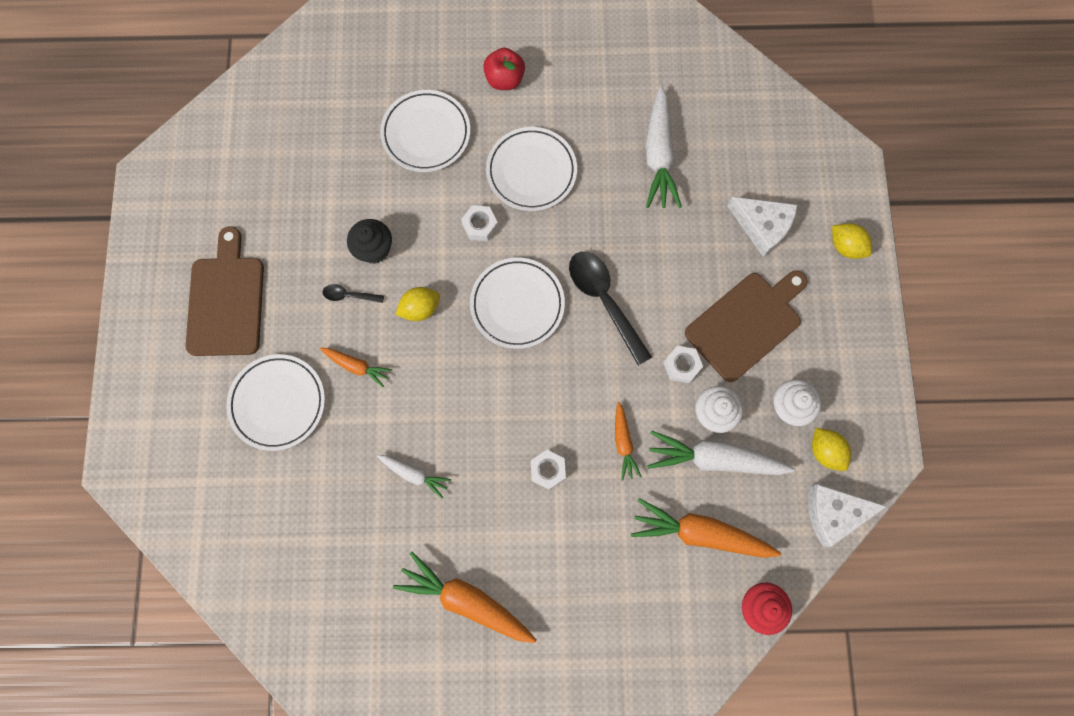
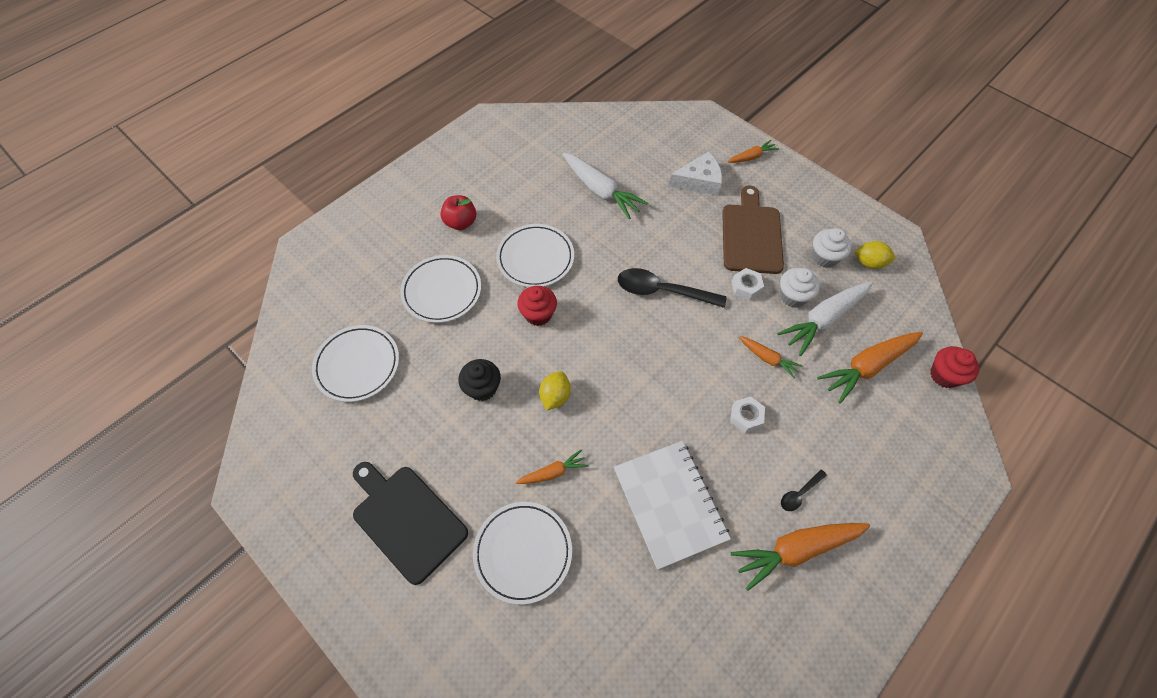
camera: 45 degrees left, 15 degrees down
(226, 300) = (406, 519): brown cutting board -> black cutting board
(349, 295) = (497, 432): black spoon -> black spoon (799, 493)
(414, 474) = (670, 504): white carrot -> white notebook
(480, 226) = (538, 314): white nut -> red cupcake
(517, 304) = (614, 338): white plate -> white plate (357, 365)
(833, 513) = (913, 289): white cheese -> none
(845, 246) = (751, 157): yellow lemon -> orange carrot

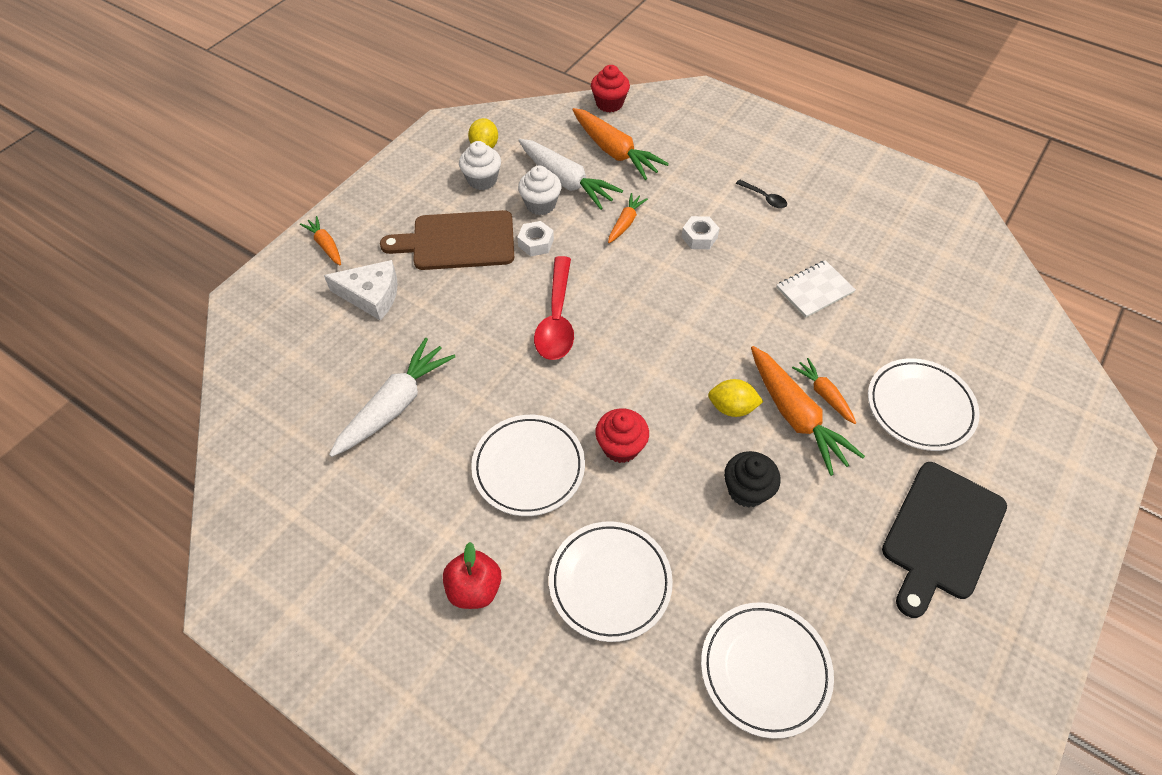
camera: 100 degrees left, 5 degrees down
(662, 291) = (557, 319): black spoon -> red spoon
(670, 504) = (814, 290): white notebook -> white notebook, size x0.58
(699, 181) = (371, 295): white cheese -> white cheese turned 120 degrees clockwise
(796, 550) = (817, 199): orange carrot -> orange carrot (795, 416)

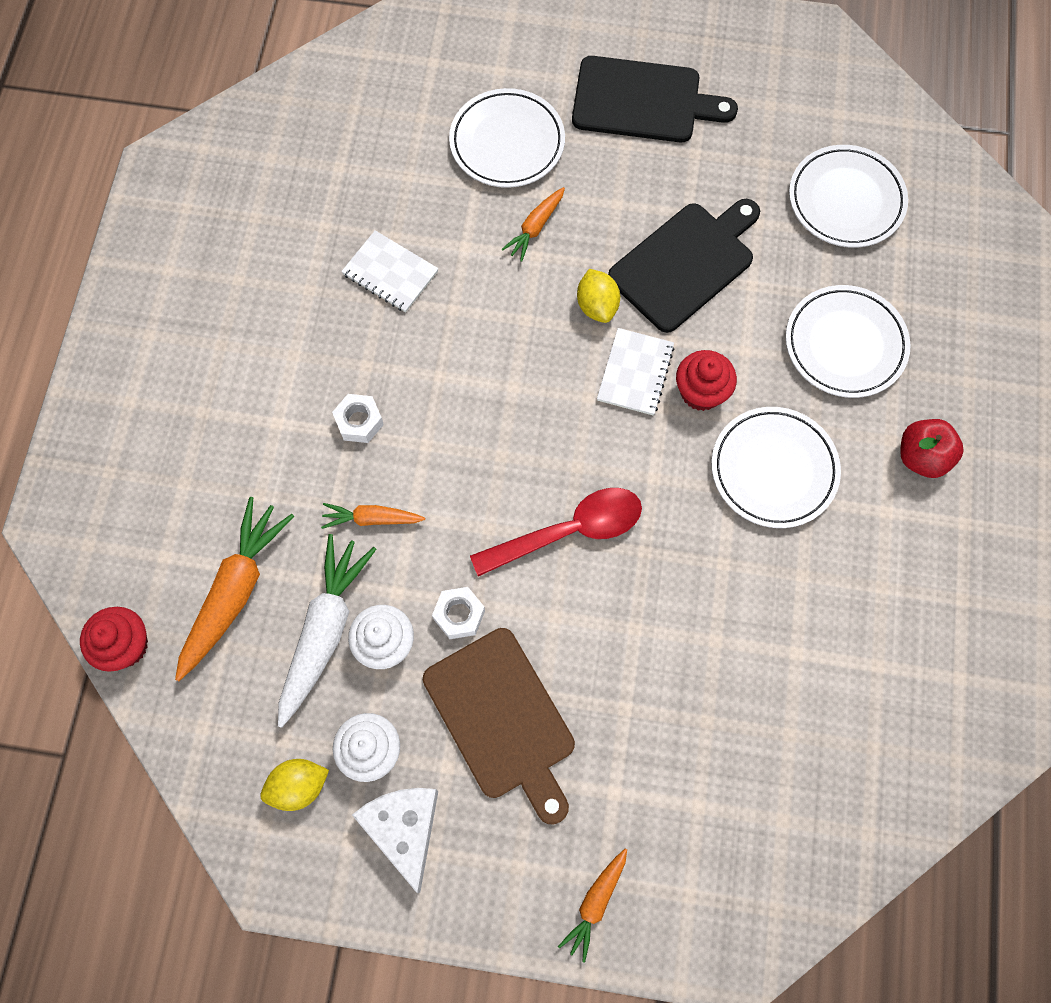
camera: 115 degrees left, 15 degrees up
(371, 295) = (646, 779): white cheese -> white cheese (404, 828)
(395, 405) = (780, 650): white carrot -> none
(659, 409) = (635, 373): none -> white notebook
(746, 490) = (686, 263): black cupcake -> black cutting board
(764, 198) = (253, 370): black spoon -> none
(795, 416) = (576, 246): orange carrot -> none

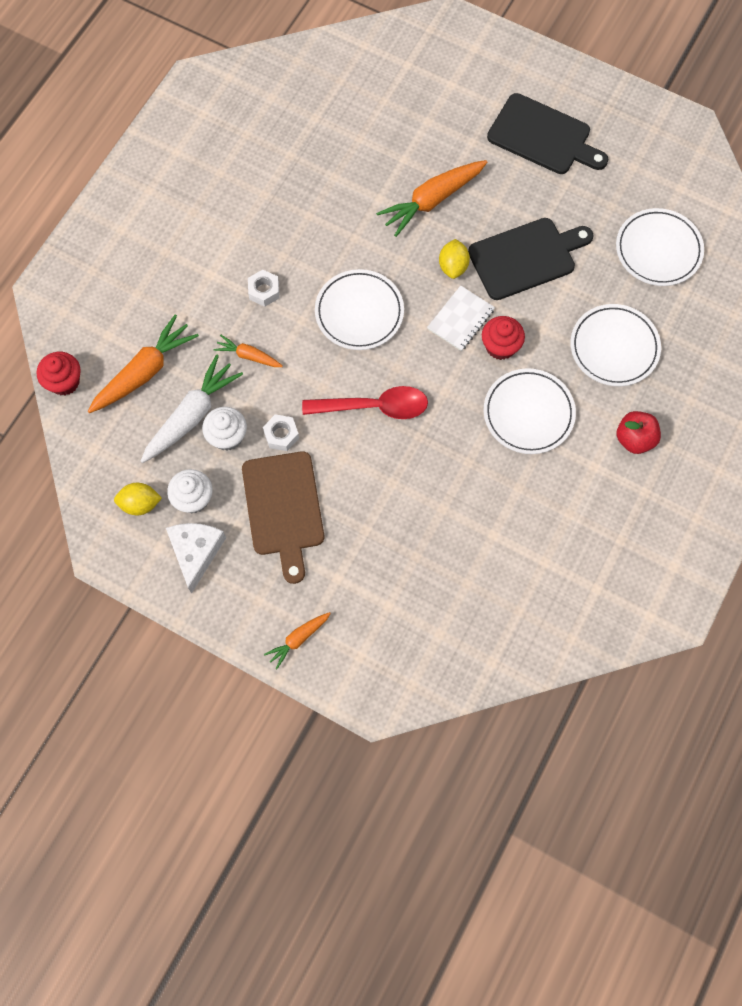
camera: 20 degrees right, 0 degrees up
(390, 273) = (322, 200): white notebook -> none
(507, 142) = (436, 136): white plate -> white plate (359, 312)
(535, 227) = (432, 200): orange carrot -> orange carrot, size x1.84

